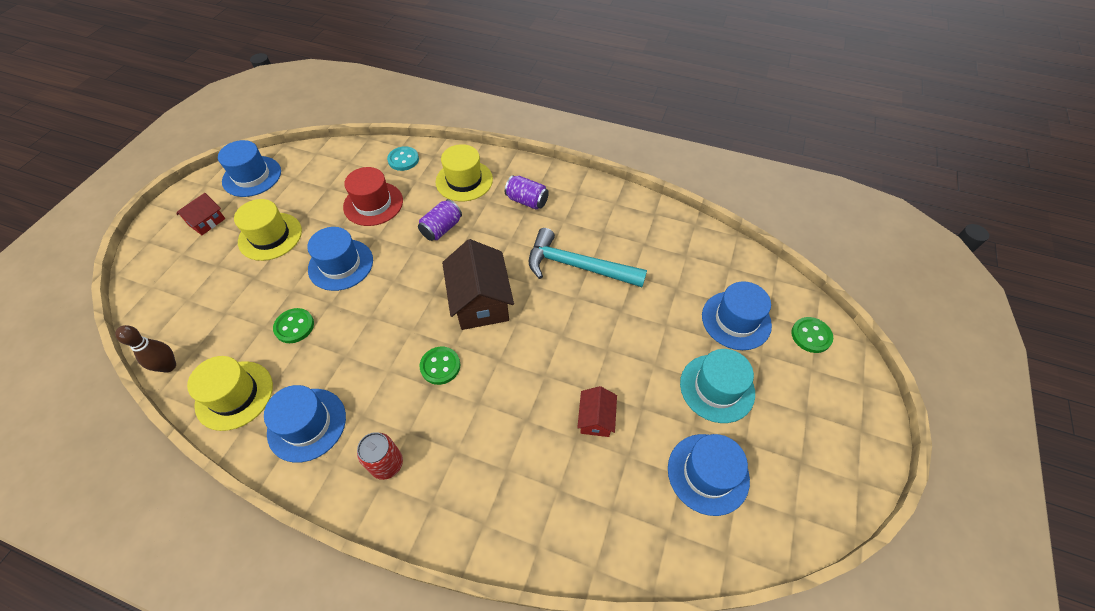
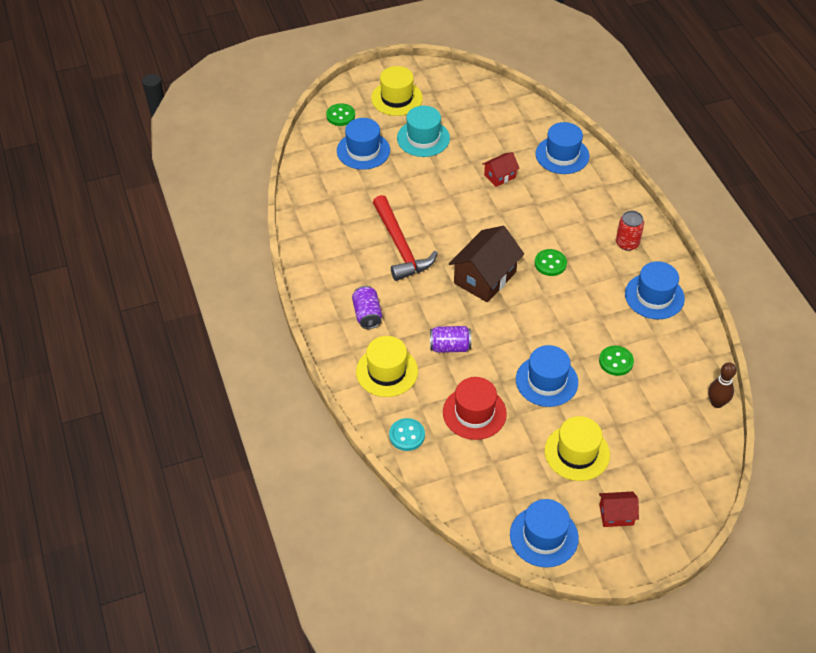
camera: 130 degrees left, 5 degrees down
(234, 395) = (685, 348): yellow hat -> yellow hat (396, 98)
(577, 266) = (400, 246): turquoise hammer -> red hammer
(708, 473) = (479, 120): blue hat -> blue hat (562, 155)

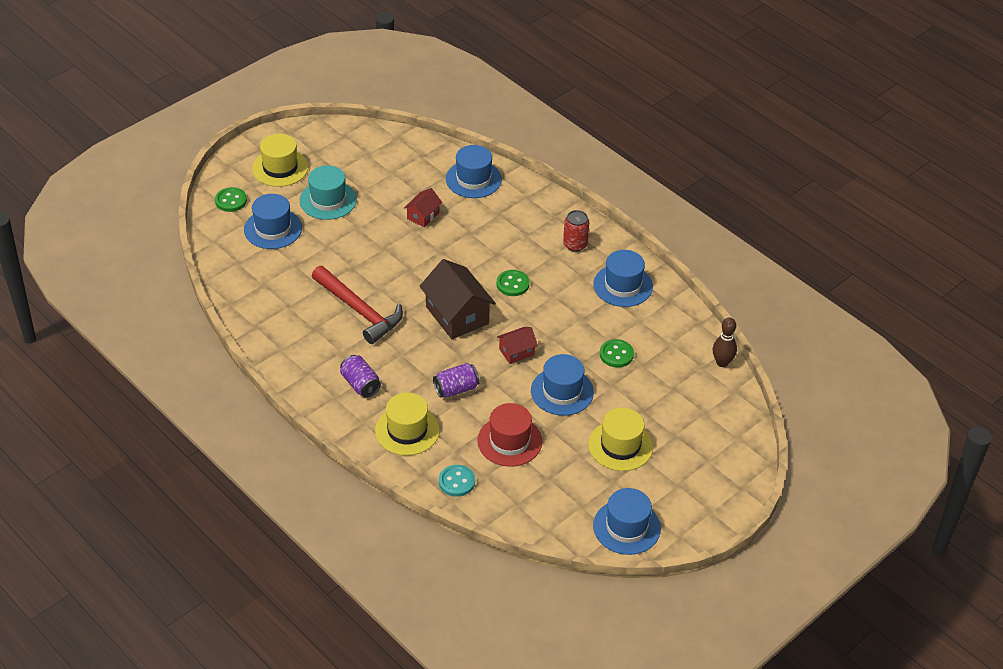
camera: 25 degrees left, 5 degrees down
(485, 277) = (457, 315): brown house -> brown house turned 45 degrees counterclockwise
(616, 515) = (681, 487): red house -> red house (516, 352)

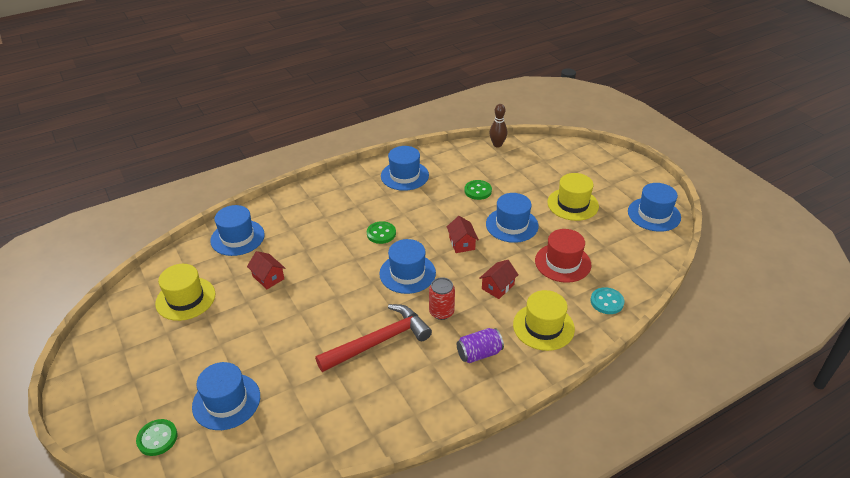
camera: 75 degrees left, 5 degrees down
(280, 168) = (130, 383): yellow hat -> yellow hat (185, 298)
(328, 200) = (207, 347): turquoise hat -> none
(456, 389) = (498, 286): purple can -> red house
(457, 315) = (407, 273): brown house -> blue hat
(575, 245) = (349, 192): red can -> red can (441, 312)

